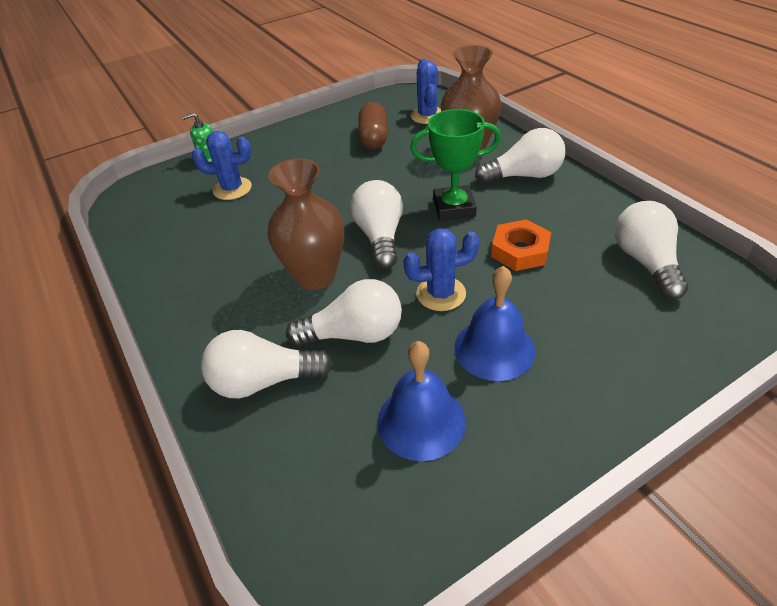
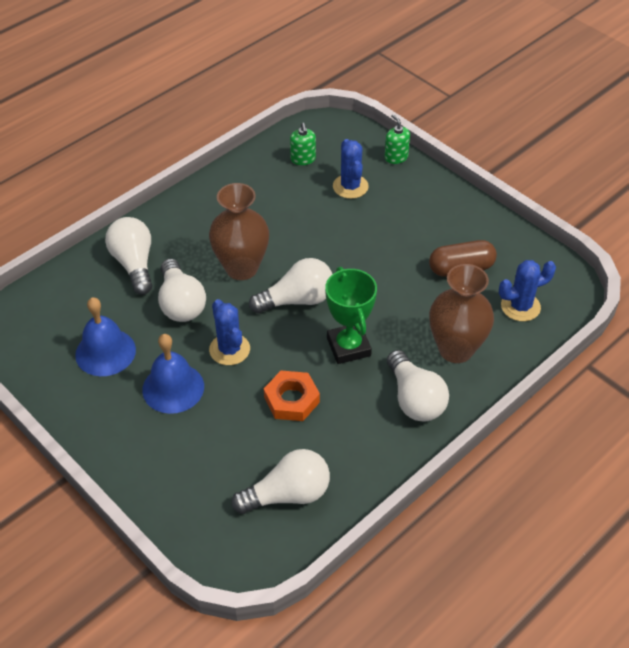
camera: 75 degrees right, 5 degrees up
(168, 217) = (303, 159): none -> green soap dispenser

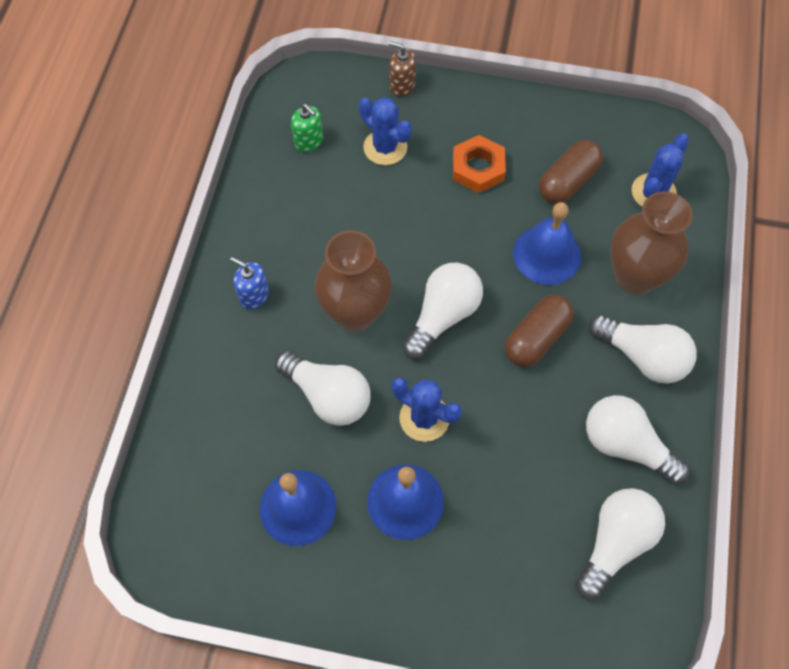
camera: 35 degrees left, 15 degrees up
(134, 264) = (236, 380): white light bulb -> white light bulb (625, 445)
(188, 225) = (254, 295): none -> blue soap dispenser
(291, 400) = (532, 435): orange nut -> orange nut (478, 168)
(348, 347) = (536, 338): green trophy -> brown capsule
(396, 157) = (402, 85): green soap dispenser -> brown soap dispenser
(403, 303) = (547, 254): none -> blue bell

